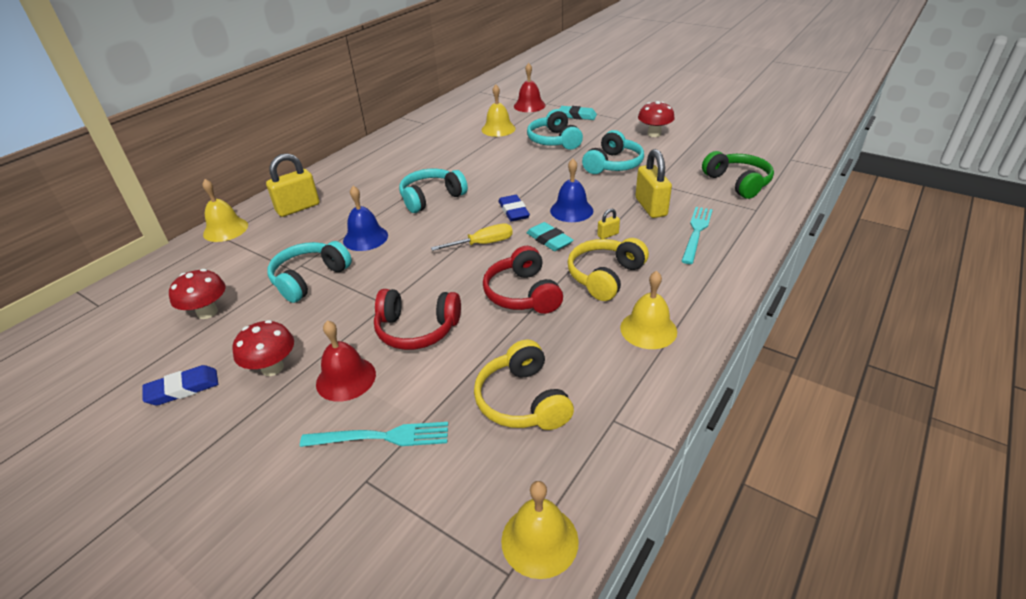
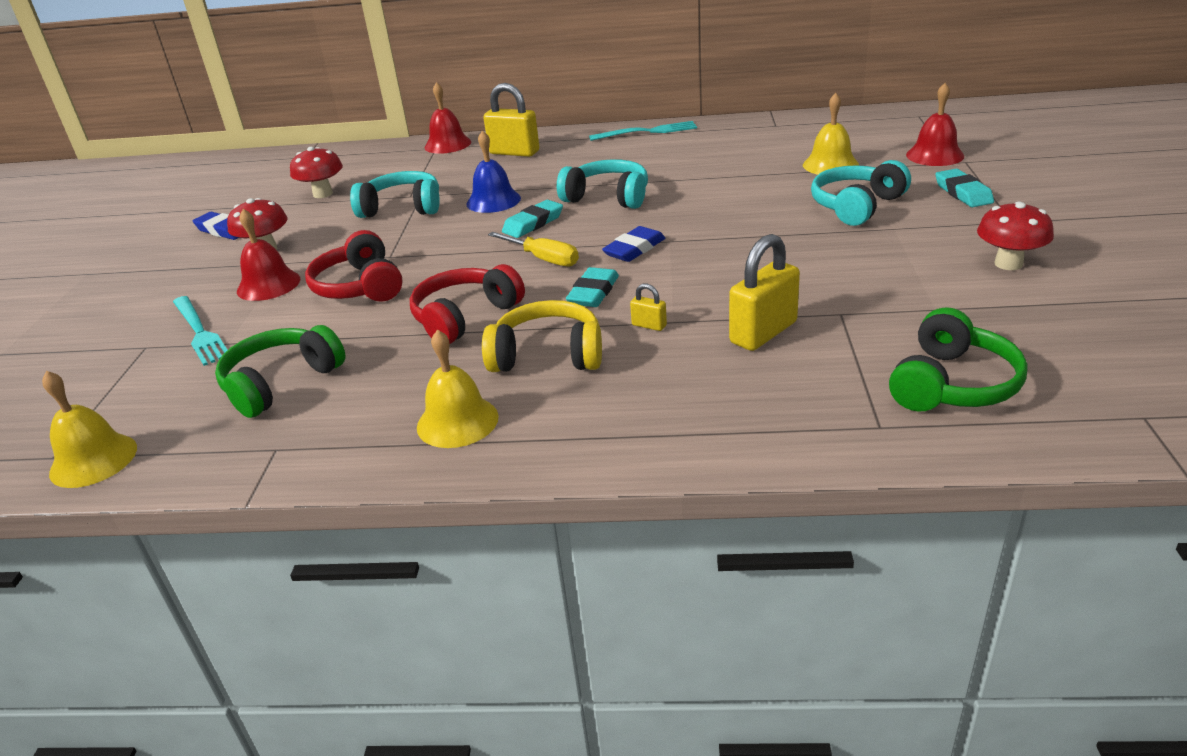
camera: 60 degrees right, 5 degrees down
(225, 229) = (447, 144): yellow bell -> red bell
(426, 233) = (533, 223): none -> turquoise eraser
(523, 400) = (281, 383): yellow headphones -> green headphones
(571, 210) = (681, 282): blue bell -> none
(613, 164) = (850, 266): turquoise headphones -> none
(696, 232) = (735, 390): turquoise fork -> turquoise fork (647, 132)

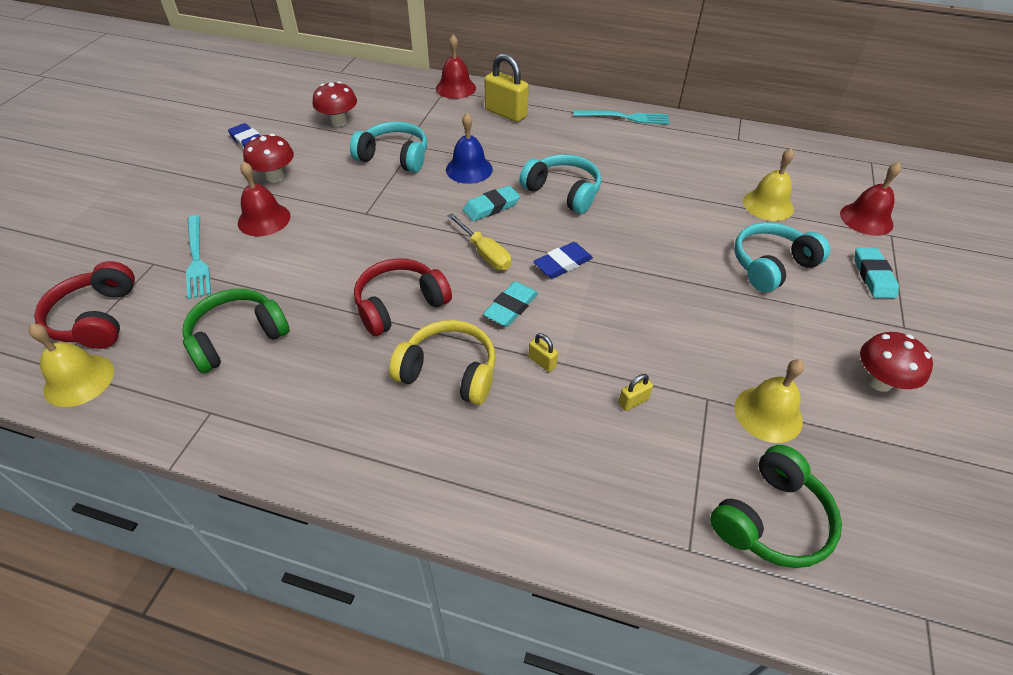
camera: 10 degrees right, 15 degrees up
(360, 286) = (331, 243): red headphones -> red headphones (96, 318)
(457, 421) = (353, 427): yellow bell -> yellow bell (768, 414)
(763, 333) = (633, 401): yellow padlock -> yellow padlock, size x0.46

